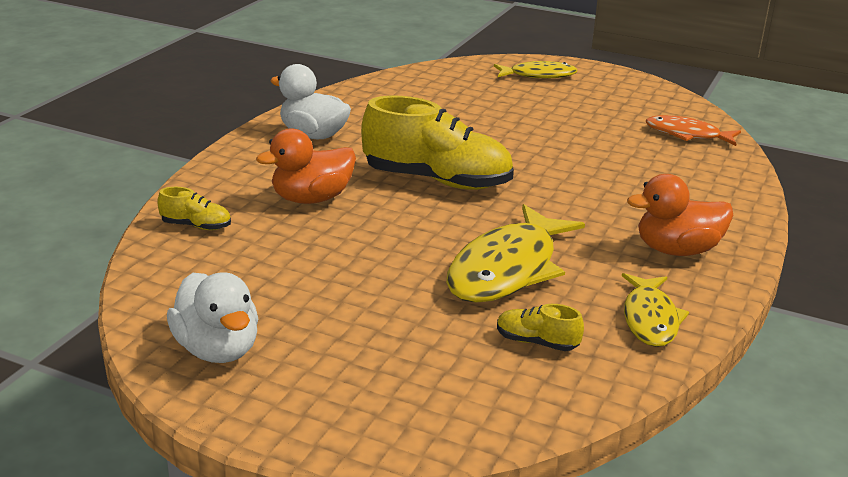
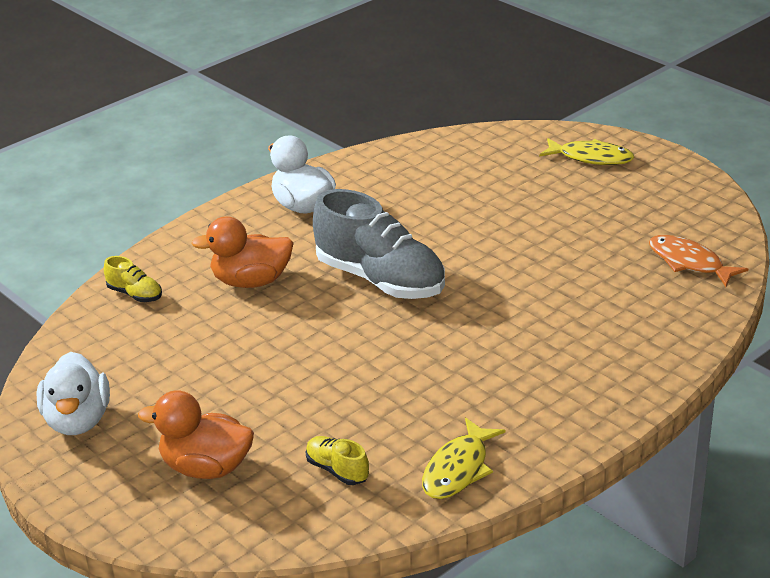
camera: 25 degrees right, 5 degrees up
(437, 180) = (380, 280): yellow shoe -> grey shoe
(507, 269) = (370, 391): yellow fish -> none
(677, 250) = (549, 401): orange duck -> orange duck (206, 468)

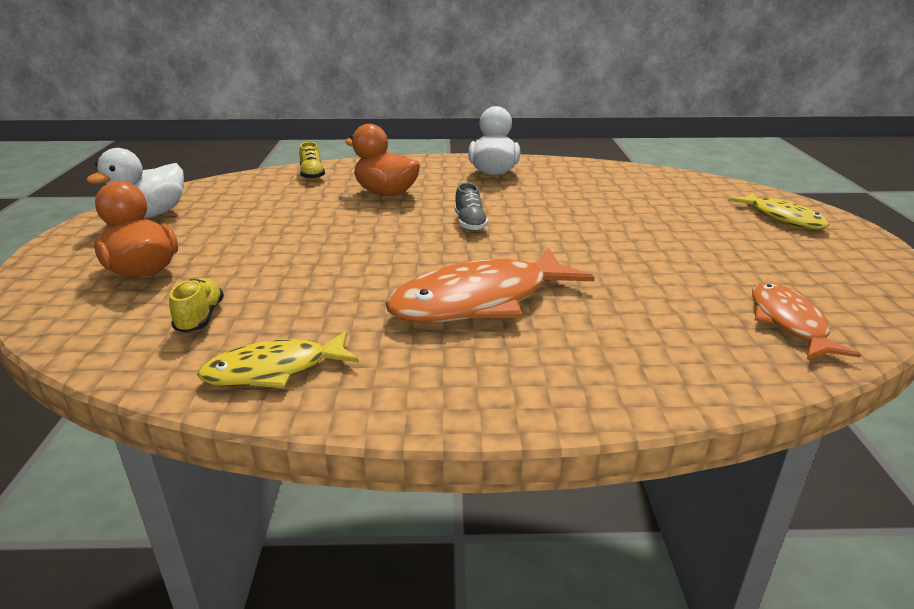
camera: 40 degrees right, 5 degrees down
(380, 280) = (470, 223): grey shoe -> grey shoe, size x0.44
(499, 347) = (480, 301): none -> orange fish

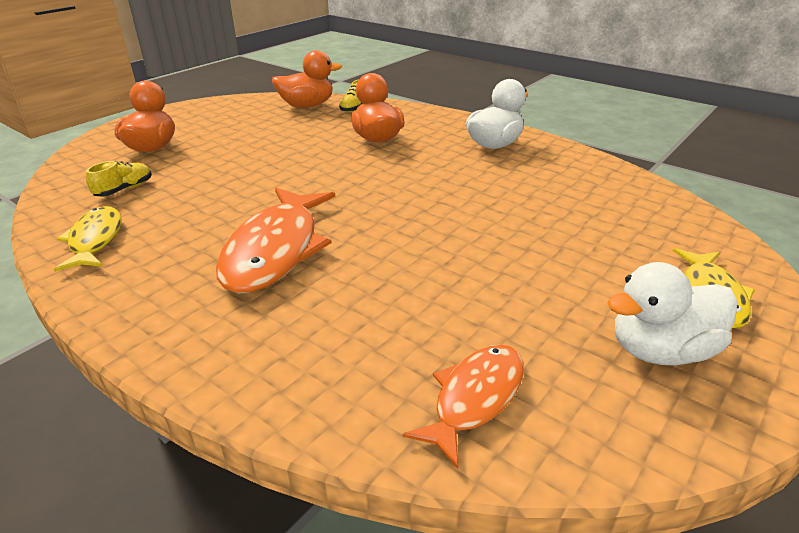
camera: 40 degrees right, 5 degrees up
(150, 215) = (218, 111): white duck -> white duck (660, 350)
(254, 185) = (307, 106): none -> orange duck
(274, 370) = (95, 240): yellow fish -> yellow fish turned 60 degrees clockwise
(470, 223) = (388, 184): grey shoe -> none
(480, 301) = (276, 250): orange fish -> orange fish turned 90 degrees counterclockwise

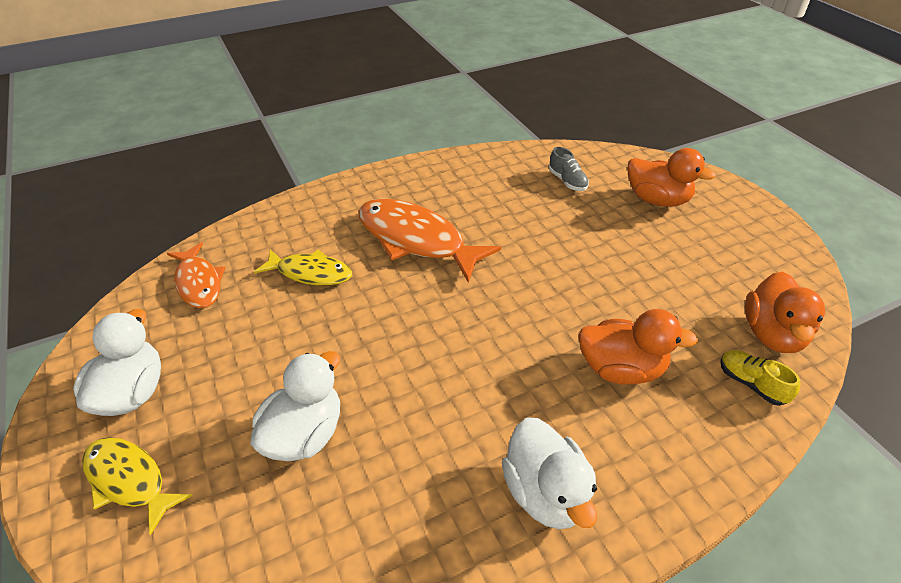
camera: 115 degrees right, 10 degrees up
(95, 240) = (489, 167): yellow fish -> yellow fish (310, 273)
(124, 189) = (567, 181): yellow shoe -> grey shoe
(563, 230) = (304, 434): none -> white duck

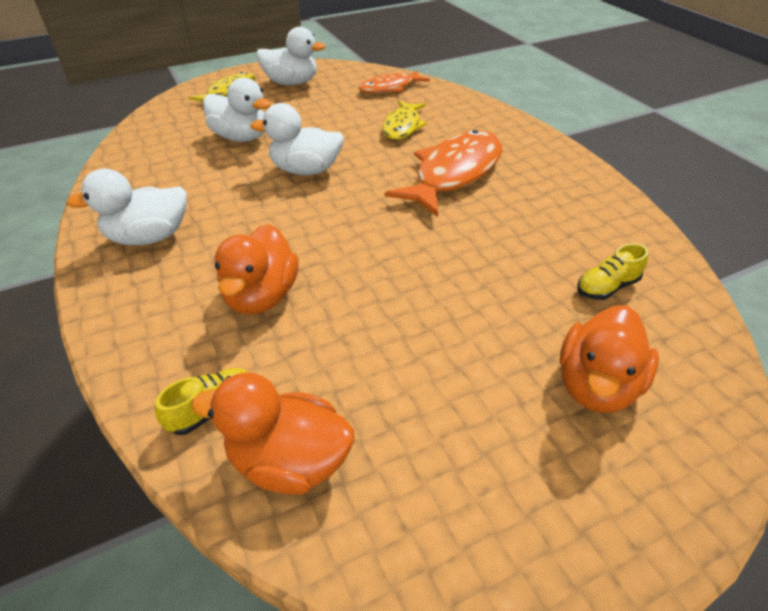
camera: 90 degrees right, 0 degrees up
(401, 354) = (306, 170): none -> white duck
(567, 181) = (606, 287): grey shoe -> yellow shoe

